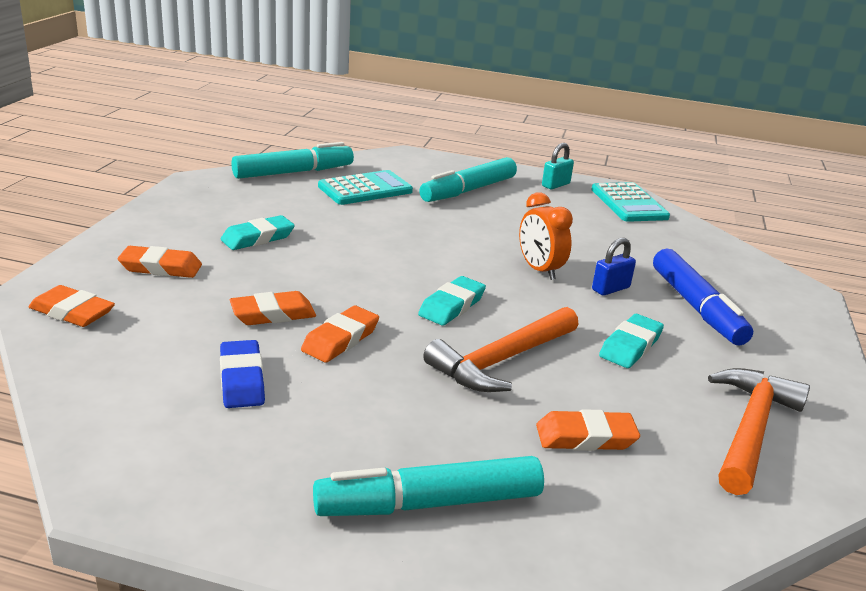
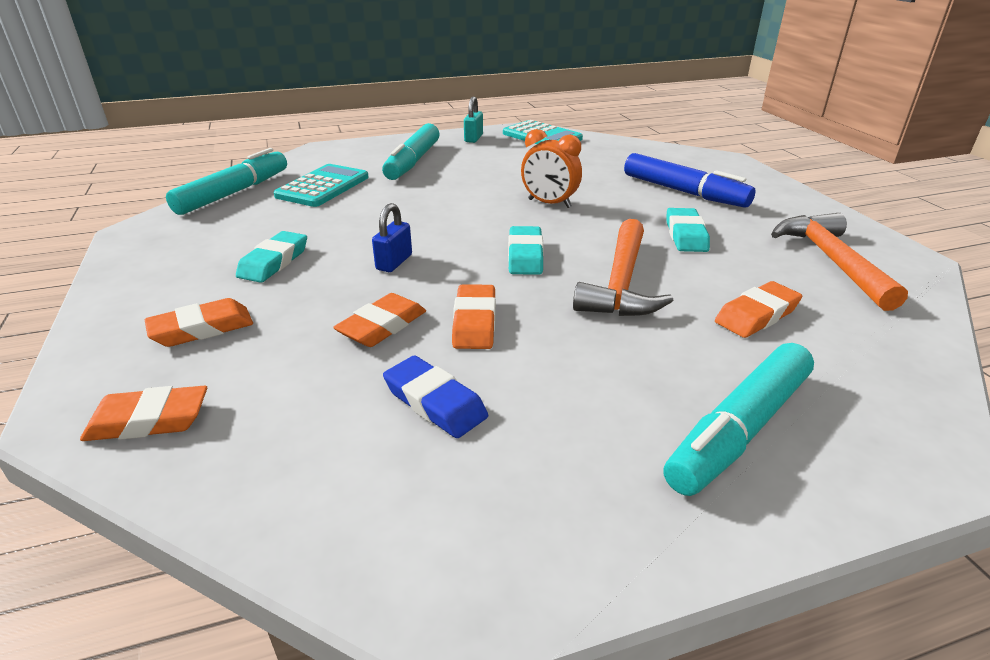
camera: 30 degrees left, 5 degrees up
(610, 289) = (615, 199): blue padlock -> blue padlock (394, 262)

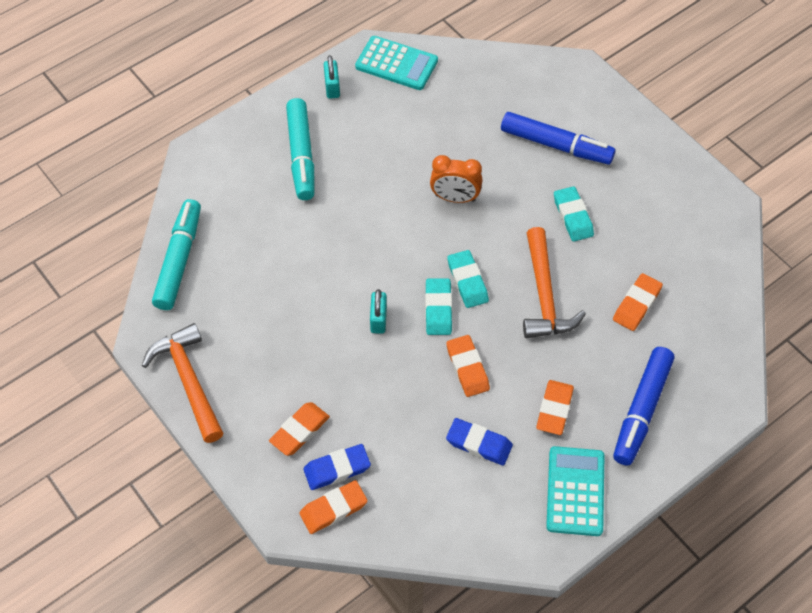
camera: 20 degrees left, 25 degrees up
(205, 377) = (337, 469): none -> blue eraser
(274, 262) = (291, 347): turquoise eraser -> turquoise eraser (438, 309)
(323, 187) = (250, 226): turquoise calculator -> turquoise calculator (575, 491)
(382, 326) = (412, 391): orange eraser -> orange eraser (554, 409)
(394, 262) = (378, 319): blue padlock -> turquoise padlock
(739, 429) = (641, 410): turquoise marker -> blue marker
(831, 261) = (677, 222): orange hammer -> orange hammer (188, 381)

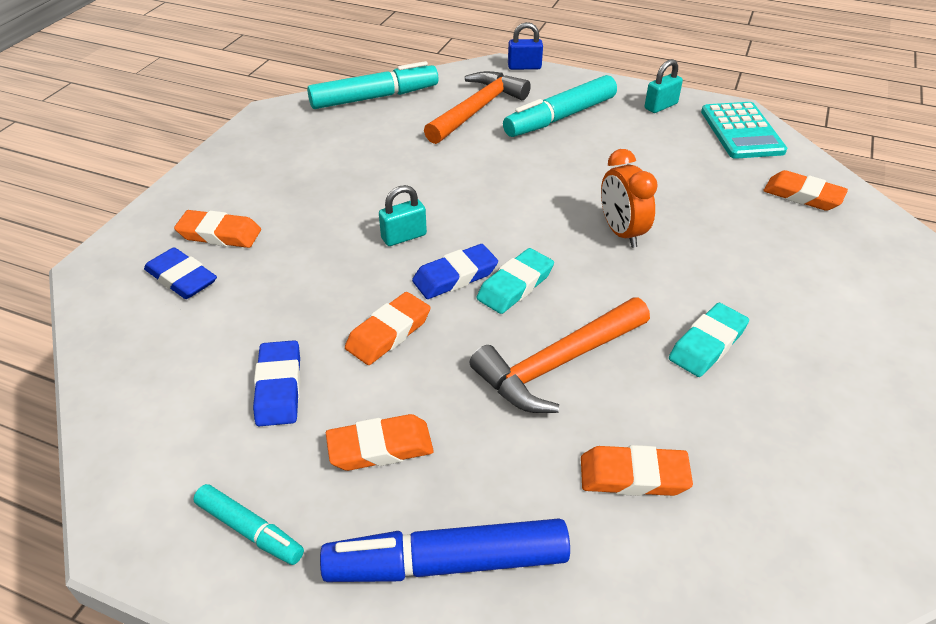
camera: 60 degrees right, 15 degrees down
(188, 381) = (242, 147): orange hammer -> orange hammer (477, 109)
(210, 137) = (524, 67): none -> blue padlock
(333, 509) = (125, 295): orange eraser -> orange eraser (803, 195)
(438, 309) = (455, 276): turquoise eraser -> blue eraser
(556, 145) = (795, 286): blue marker -> none
(575, 491) = (250, 530): turquoise calculator -> turquoise marker

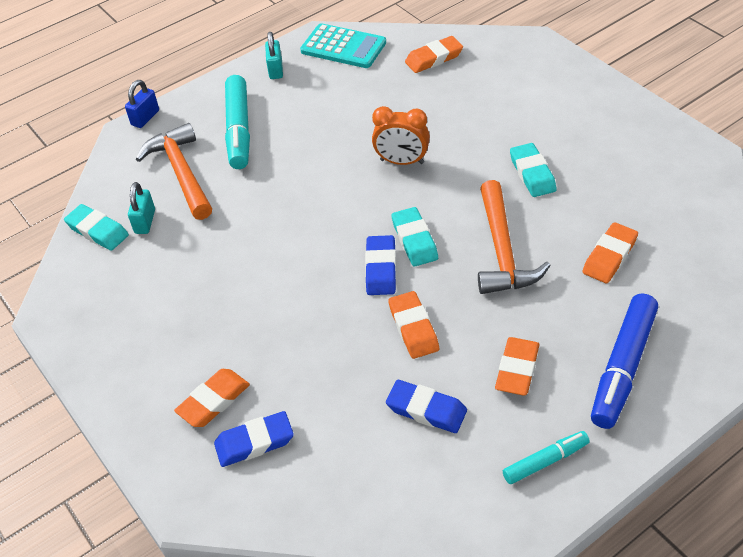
camera: 55 degrees left, 5 degrees up
(374, 97) = (97, 231): turquoise marker -> turquoise eraser
(404, 236) = (312, 281): turquoise padlock -> turquoise padlock (145, 222)

